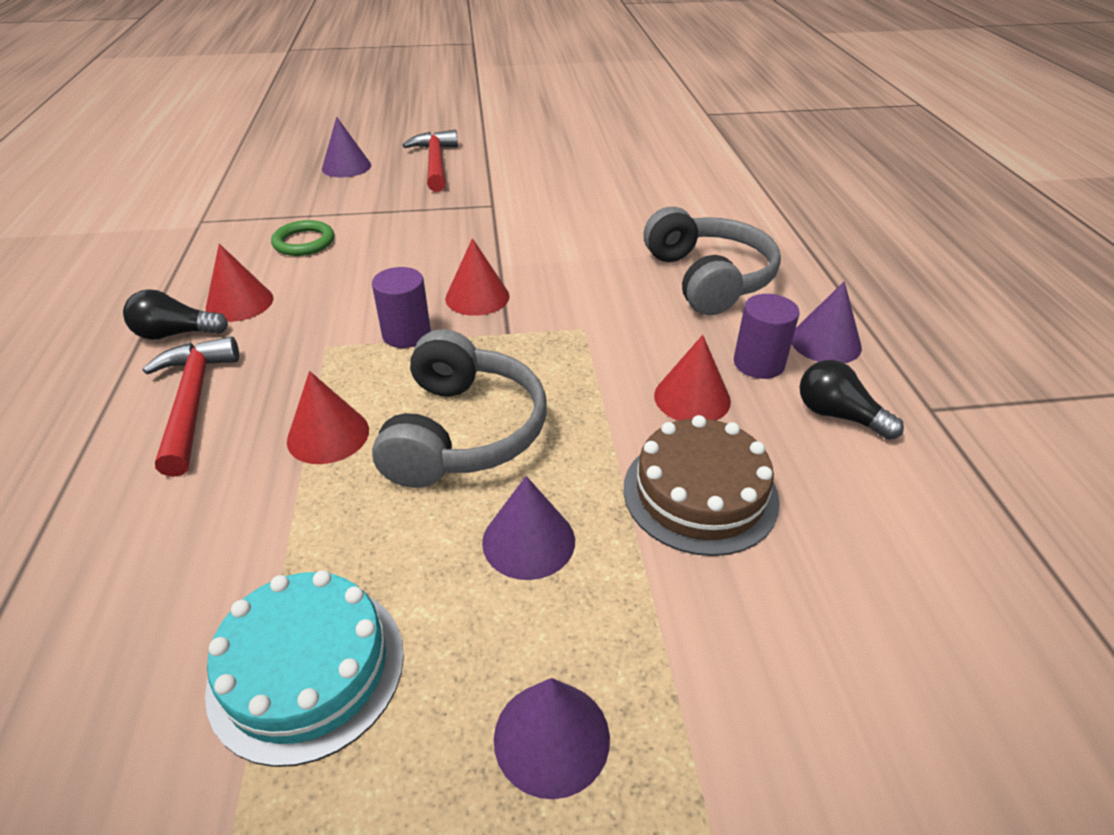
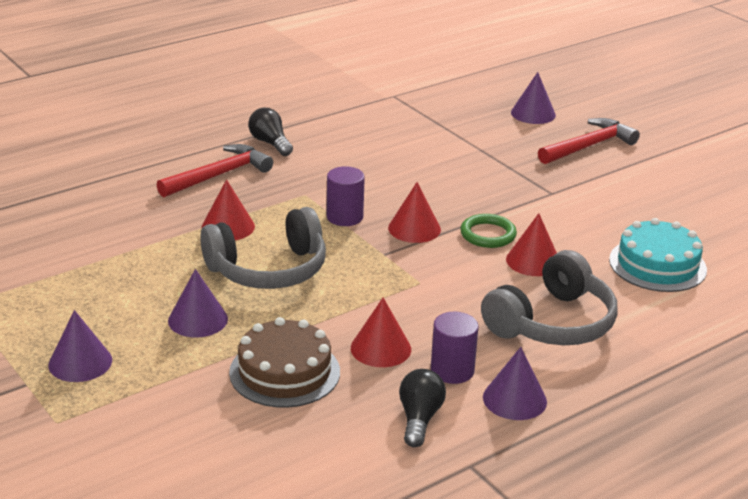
camera: 60 degrees right, 10 degrees down
(239, 303) = (319, 149): red cone -> red cone (533, 261)
(304, 242) = (409, 141): green ring -> green ring (488, 234)
(307, 669) = (75, 282): turquoise cake -> turquoise cake (657, 265)

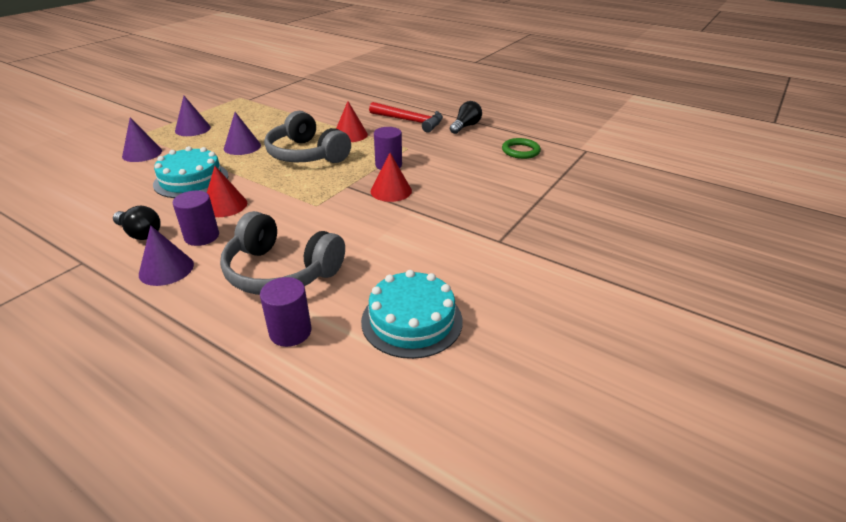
camera: 70 degrees right, 5 degrees up
(284, 372) = (191, 180): brown cake -> turquoise cake
(419, 419) = (140, 233): black light bulb -> black light bulb turned 45 degrees clockwise
(488, 234) = (404, 221): green ring -> green ring (520, 151)
(533, 113) = (638, 211): purple cone -> purple cone (142, 153)
(533, 261) = (375, 248): red cone -> none
(588, 146) = (611, 248): red hammer -> none
(654, 329) = (290, 332): none -> purple cylinder

